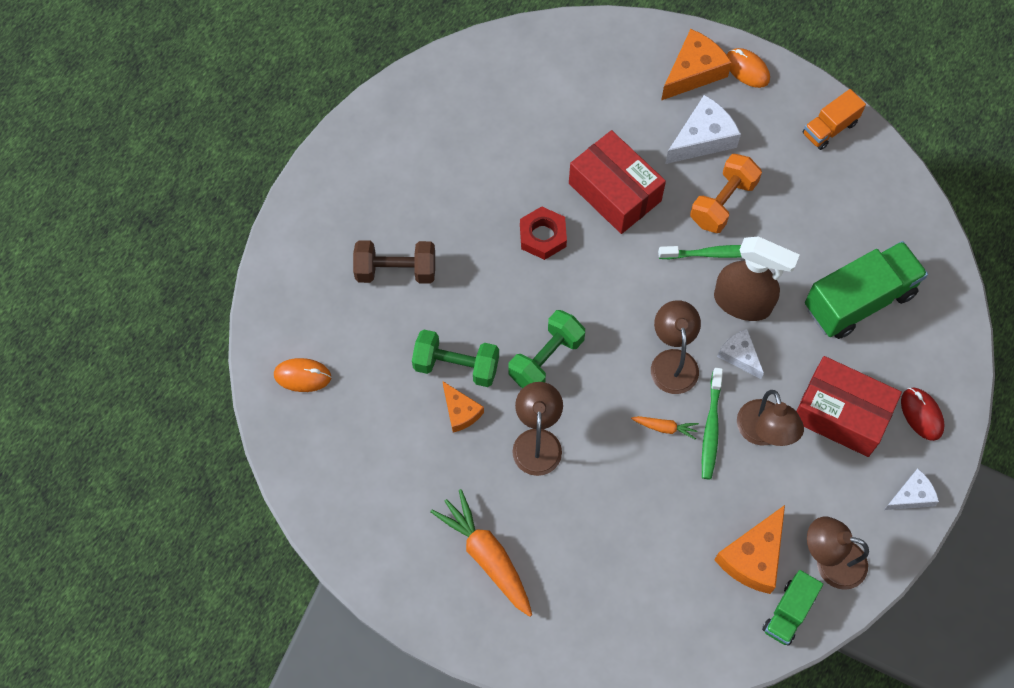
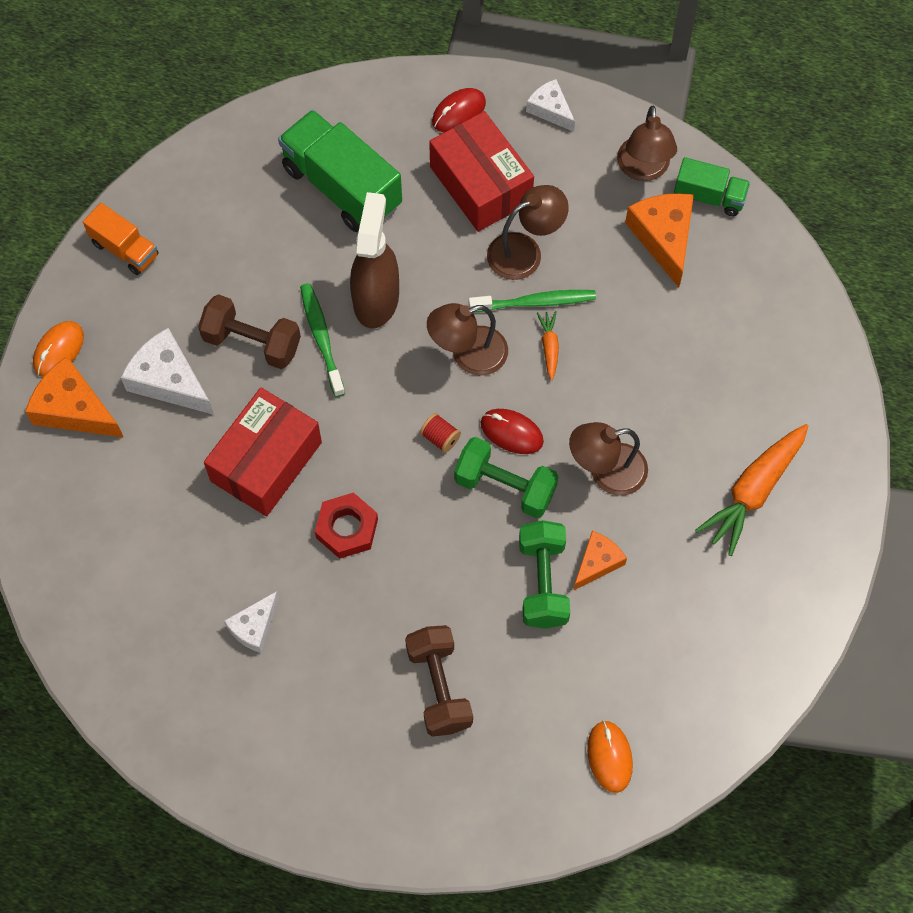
camera: 105 degrees left, 0 degrees up
(593, 377) = (511, 432): none -> red mouse
(602, 321) = (440, 438): none -> red spool
(723, 203) = (252, 342): orange dumbbell -> brown dumbbell
(739, 356) = (442, 290): white cheese -> white cheese (254, 627)
(753, 557) = (663, 237): orange cheese -> orange cheese turned 120 degrees counterclockwise
(841, 414) = (481, 184): red box -> red box turned 45 degrees counterclockwise

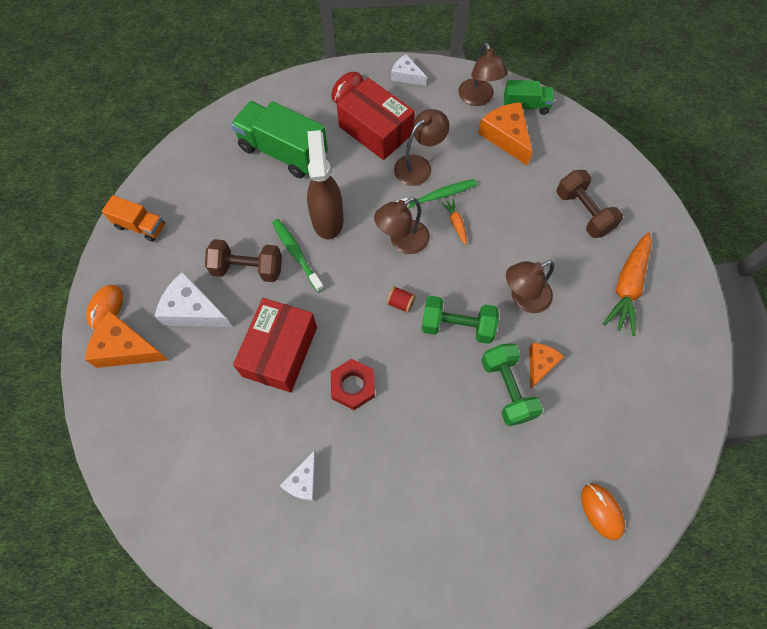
camera: 15 degrees left, 0 degrees up
(439, 687) = (457, 491): brown dumbbell -> brown dumbbell (583, 213)
(511, 432) = (449, 287): red mouse -> none

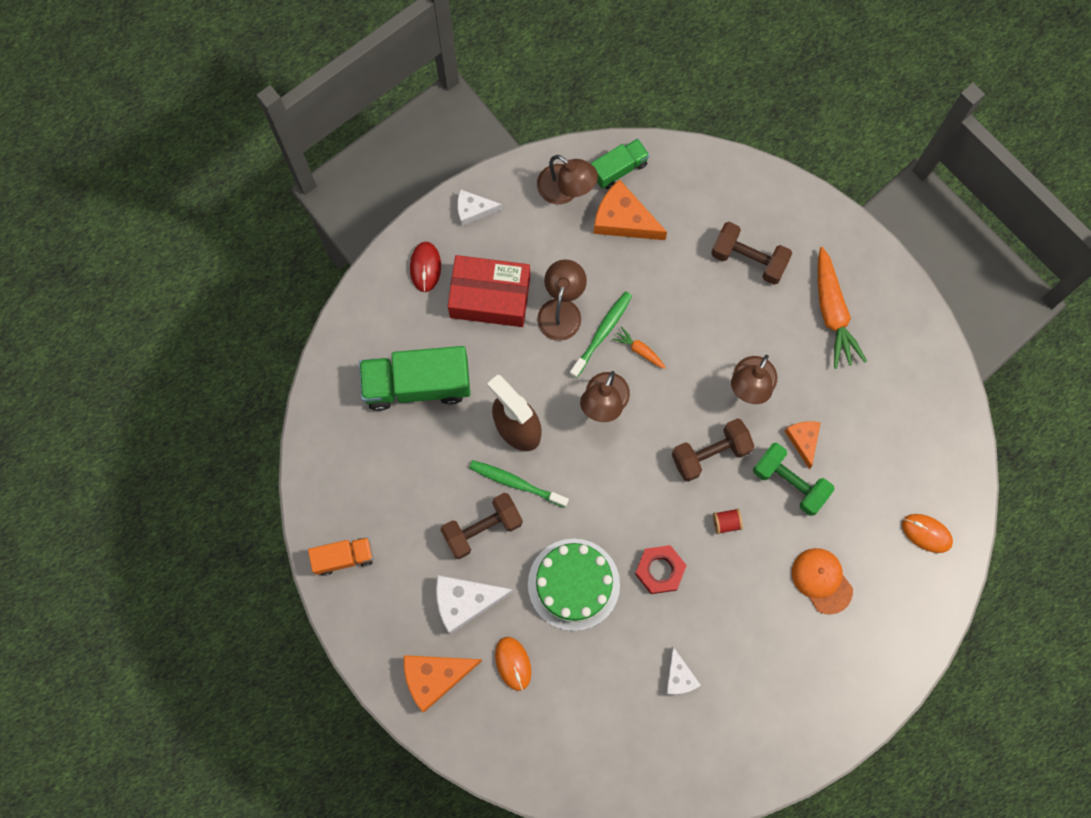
camera: 35 degrees left, 10 degrees up
(106, 308) = (383, 656): orange mouse -> orange mouse (513, 663)
(280, 351) = (573, 584): red box -> green cake
(400, 303) = (646, 466): red spool -> red spool (726, 522)
(457, 326) = (710, 453): green dumbbell -> brown dumbbell
(480, 486) = (822, 580): none -> orange cap

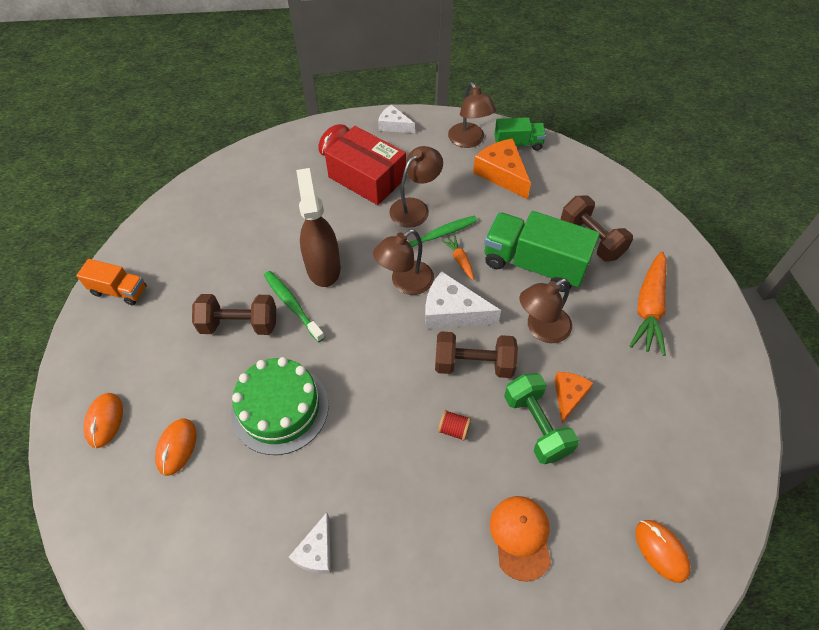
camera: 30 degrees right, 20 degrees down
(417, 384) = (271, 205): green truck -> green truck (534, 264)
(435, 677) = (105, 421): orange cheese -> orange mouse
(465, 602) = (180, 373): white cheese -> white cheese (452, 312)
(660, 570) = (365, 438): red nut -> none

